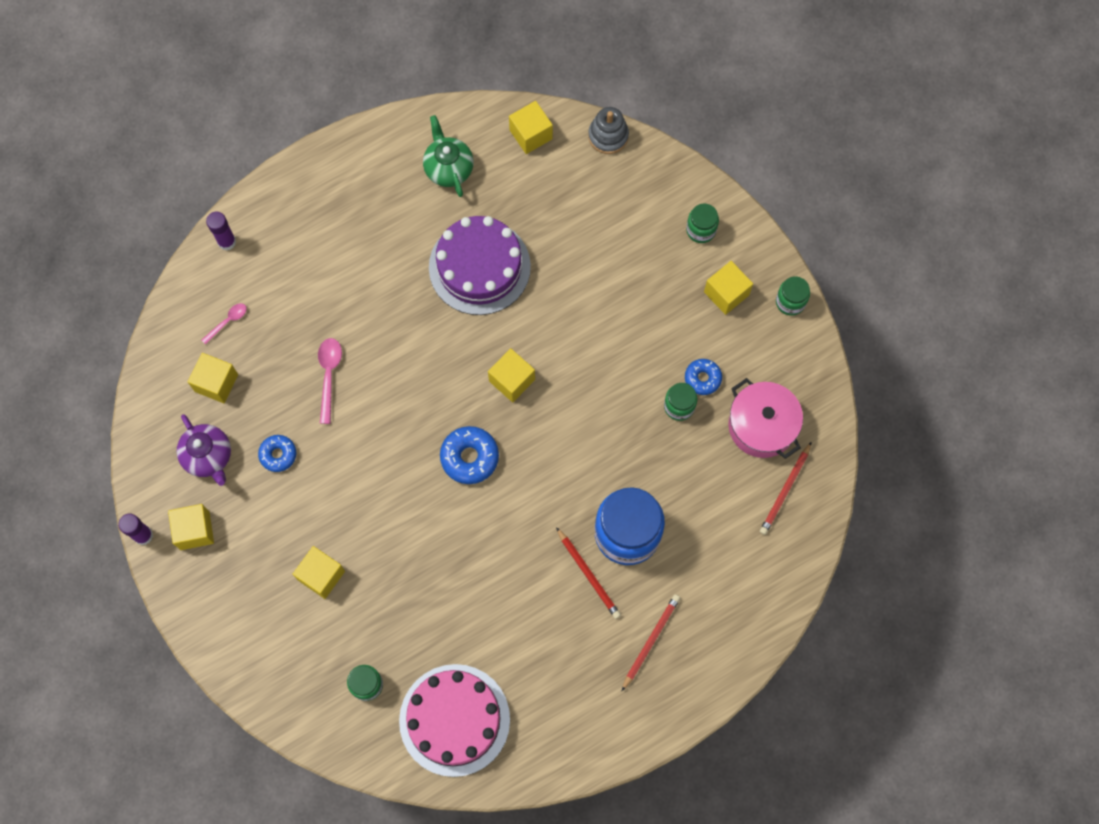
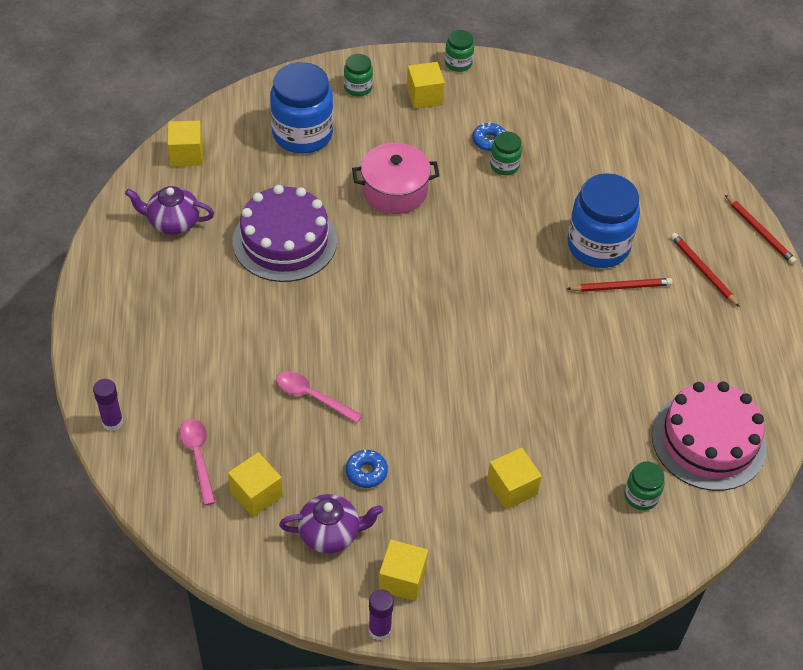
camera: 65 degrees left, 20 degrees down
(228, 321) = (198, 456): pink spoon -> pink spoon, size x1.57
(448, 168) = (173, 222): green teapot -> purple teapot
(469, 457) = (462, 324): blue donut -> none
(512, 380) = (408, 264): yellow cube -> none
(608, 136) = (229, 107): grey stacking toy -> none
(612, 214) = (302, 134): none -> blue jar
(762, 425) = (553, 123): pink pot -> pink pot (394, 190)
(785, 490) = (617, 133): red pencil -> red pencil (760, 231)

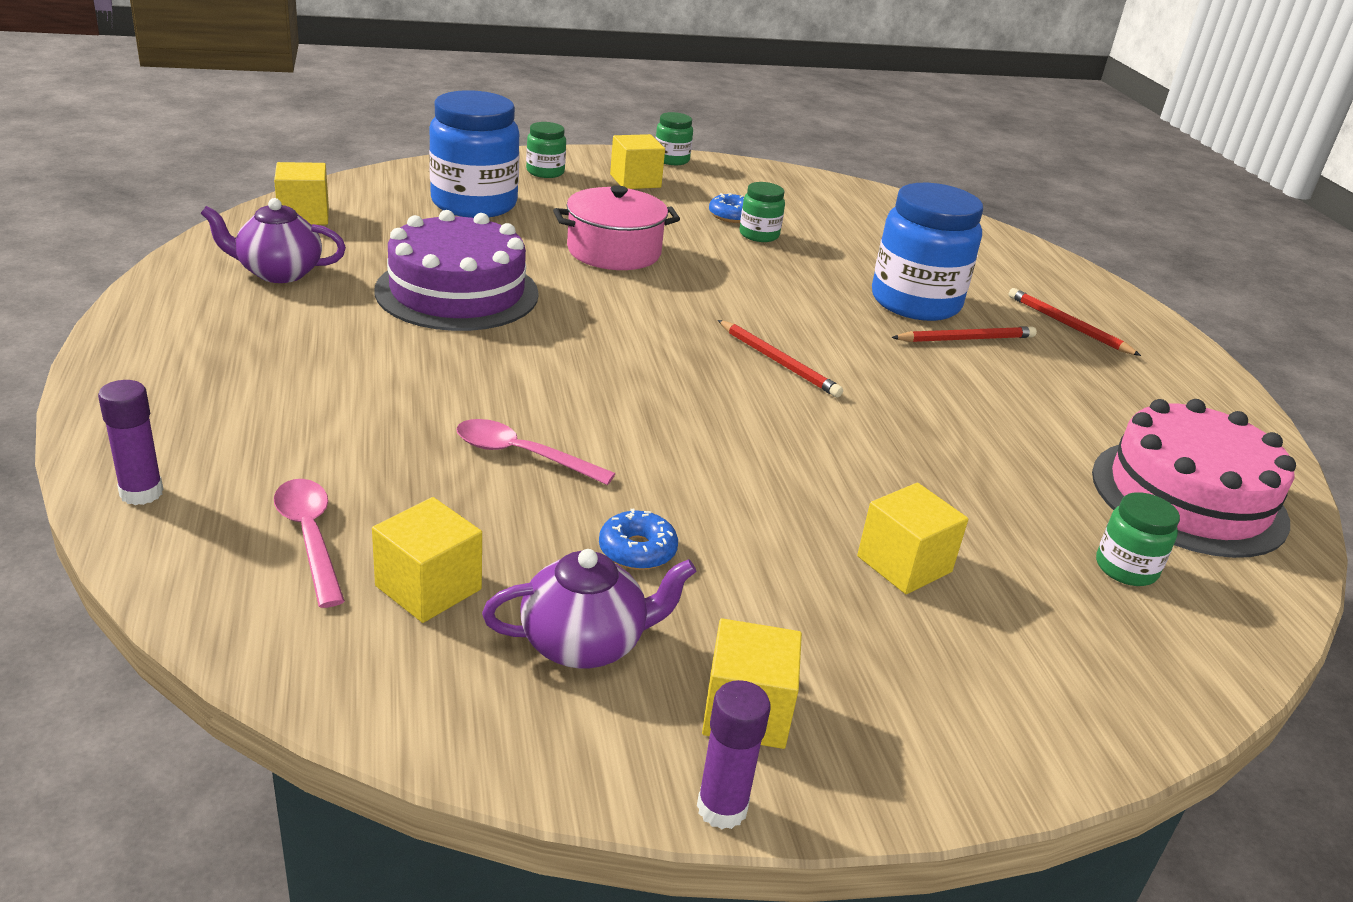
camera: 10 degrees left, 20 degrees down
(760, 231) = (1119, 293): red pencil -> red pencil (778, 361)

